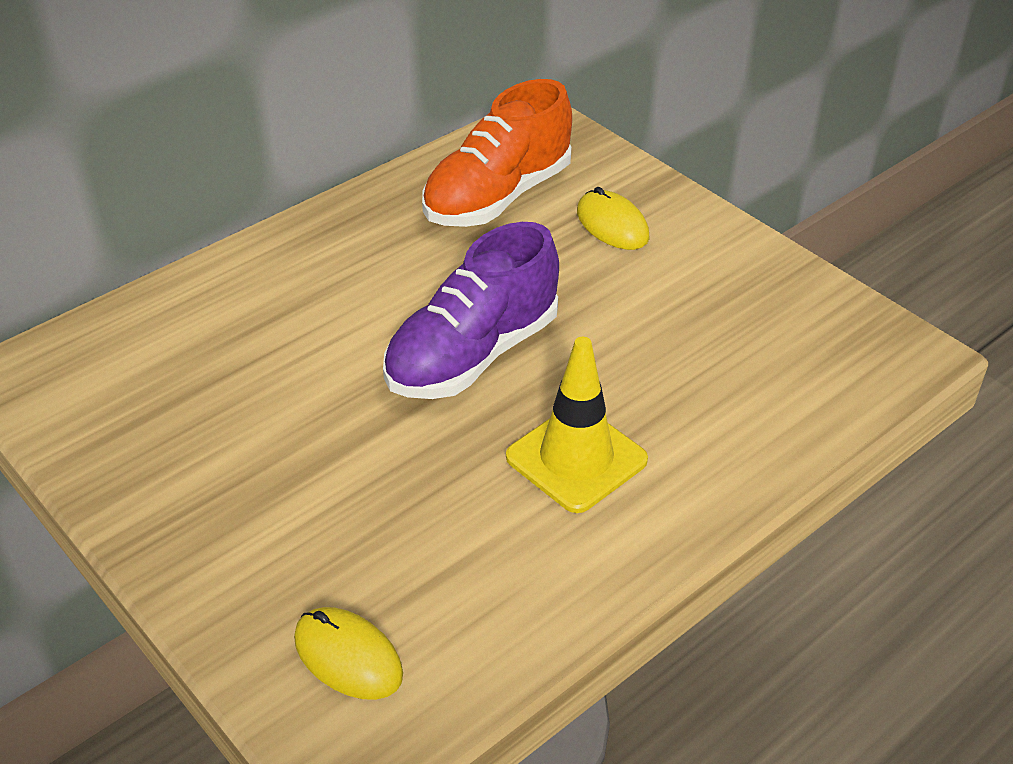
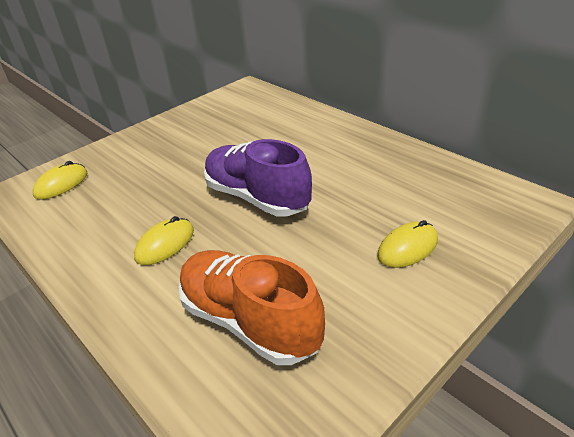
camera: 90 degrees right, 5 degrees down
(498, 197) = (420, 192): orange shoe -> orange shoe (249, 321)
(576, 458) = (165, 244): yellow traffic cone -> yellow mouse

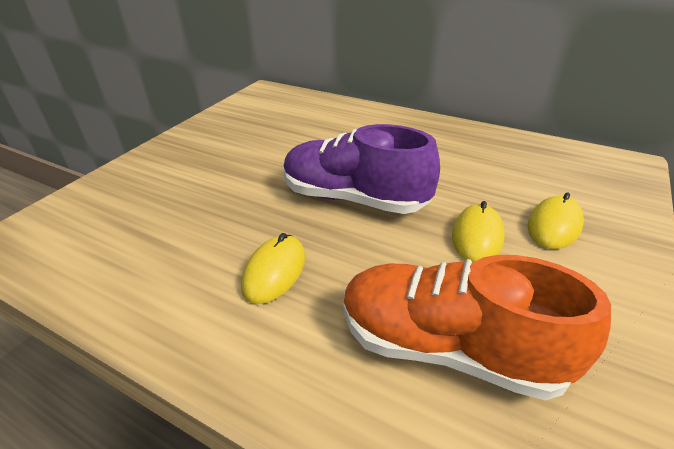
camera: 20 degrees left, 0 degrees up
(61, 184) = (83, 220): yellow mouse -> yellow mouse (477, 236)

